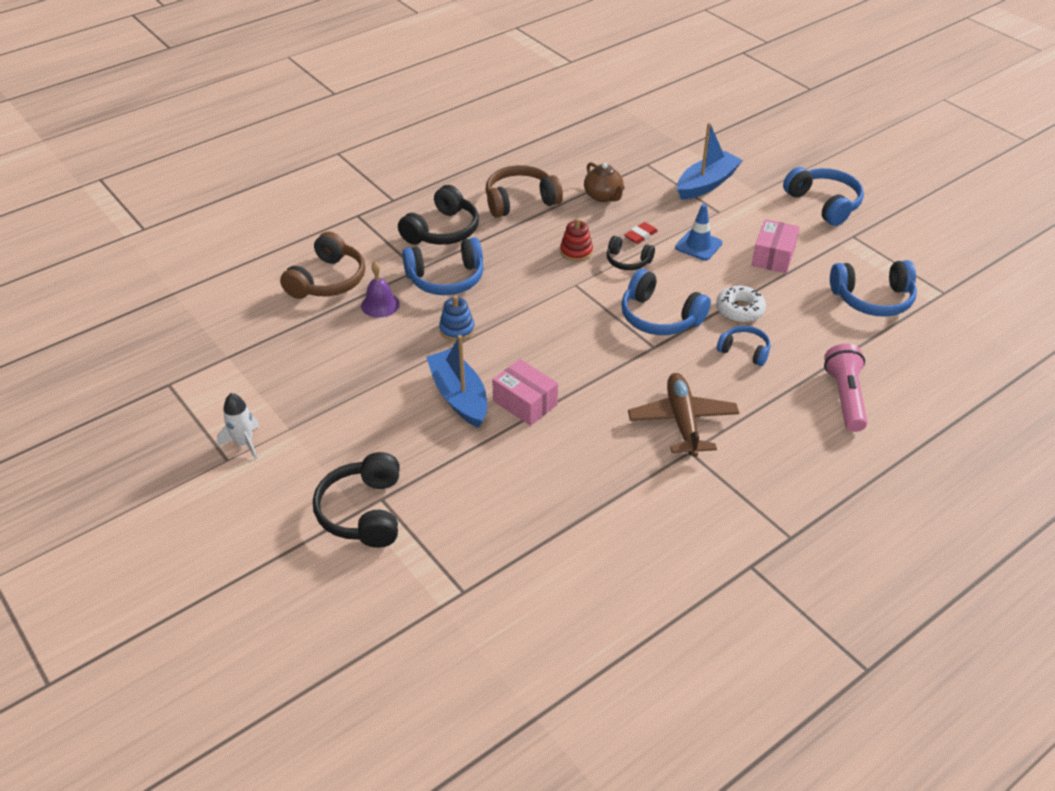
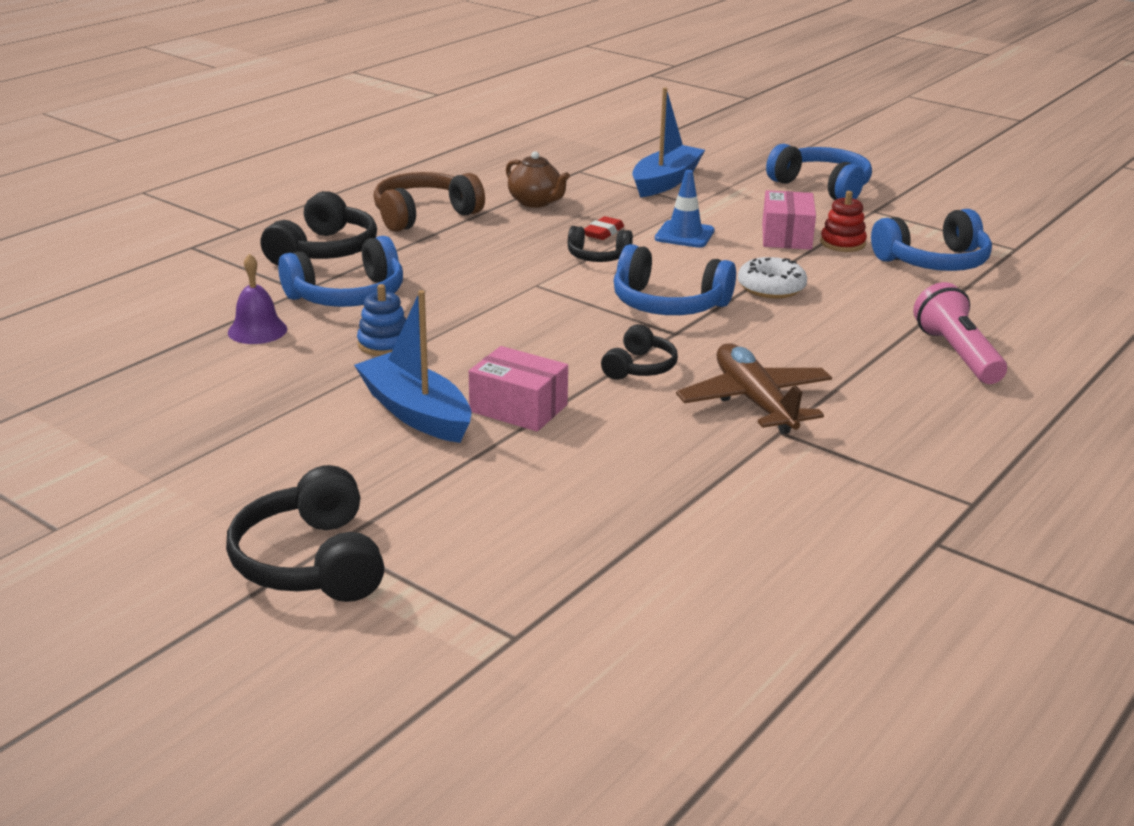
camera: 15 degrees left, 15 degrees down
(244, 443) = (80, 505): white rocket -> none
(328, 280) = (167, 314): brown headphones -> none
(576, 251) = (523, 254): red stacking toy -> red stacking toy (842, 243)
(617, 377) = (639, 367): none -> black headphones
(744, 351) = (799, 324): blue headphones -> none

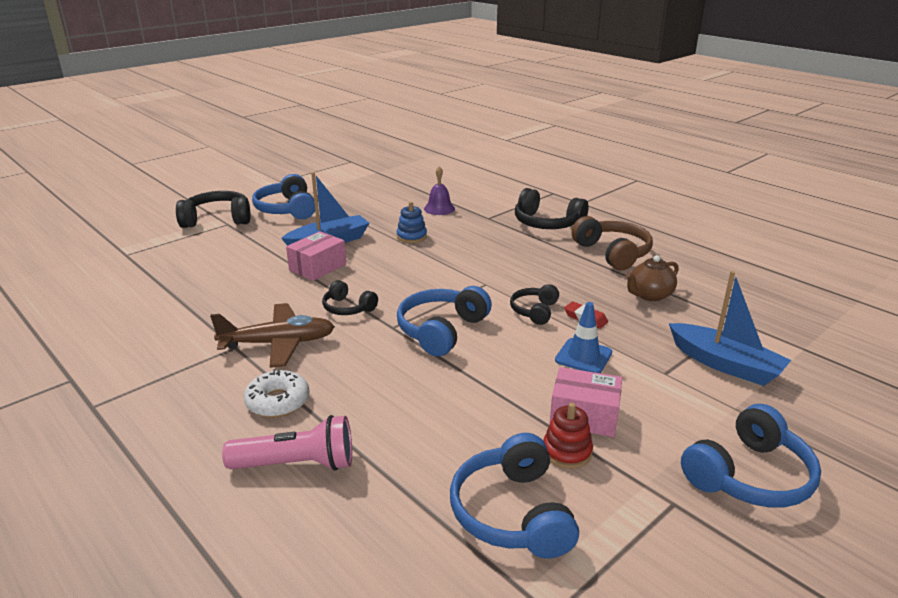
camera: 100 degrees right, 0 degrees up
(348, 296) = (478, 229): blue headphones -> blue headphones (287, 209)
(771, 287) = (463, 384): white donut -> white donut (278, 401)

